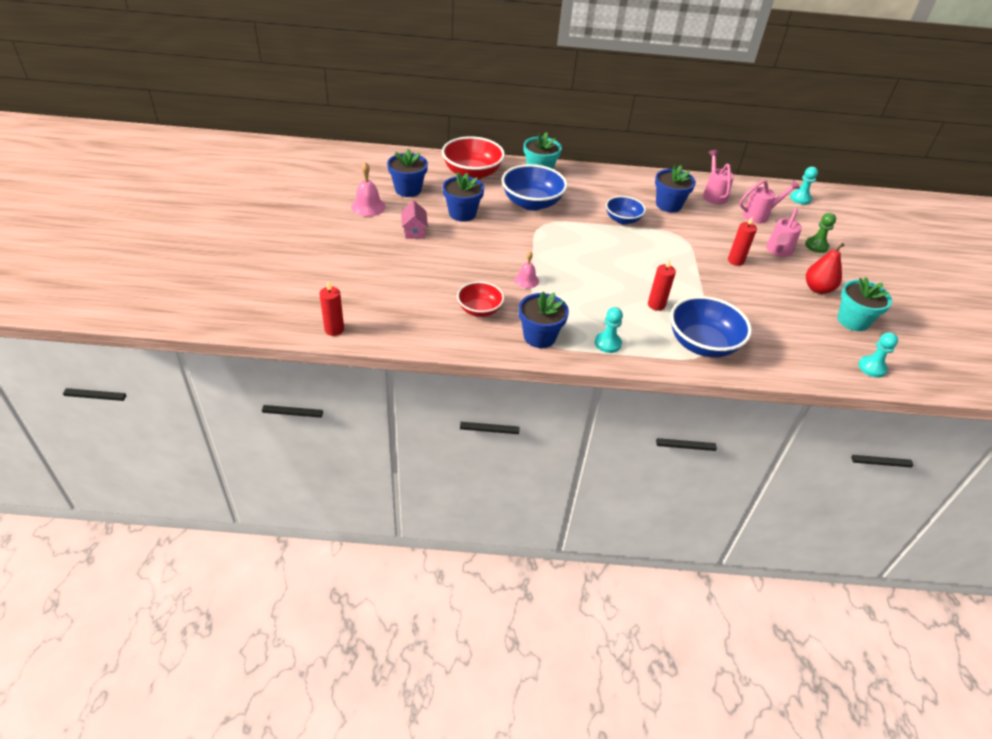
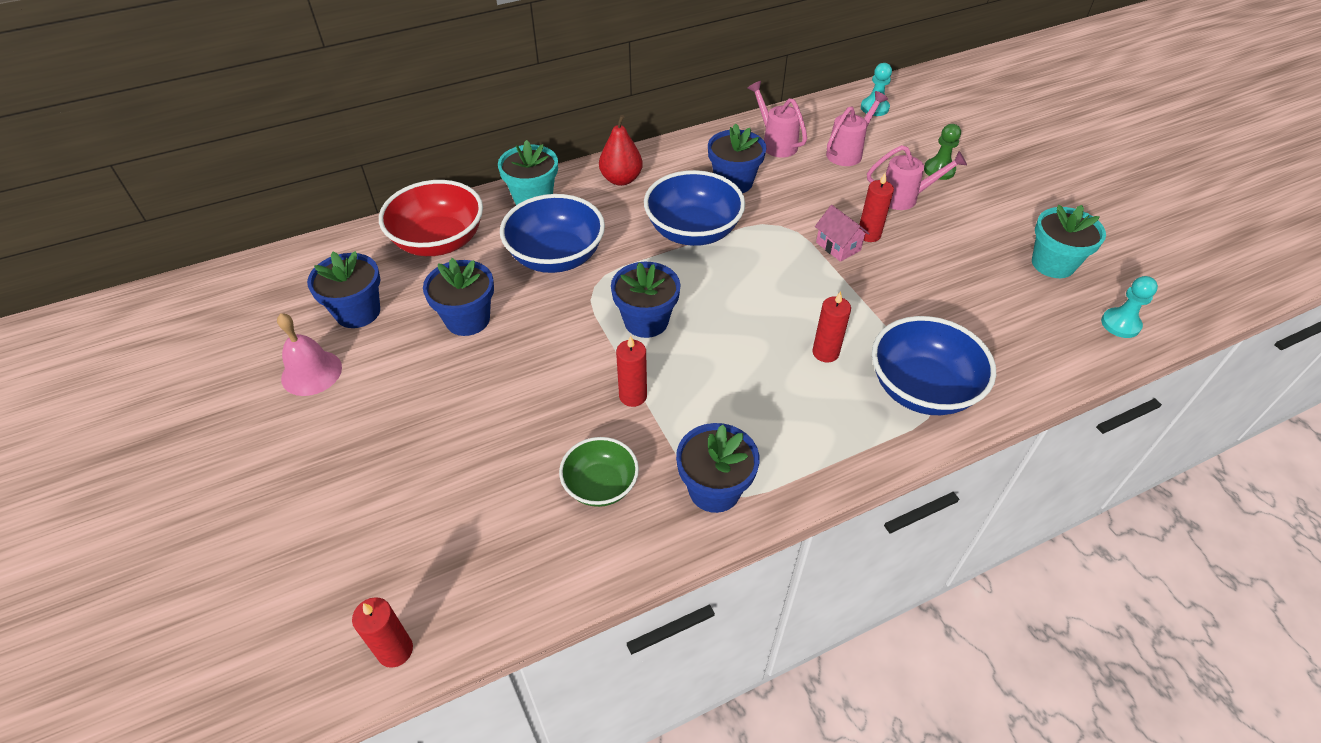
camera: 25 degrees left, 5 degrees up
(414, 231) = (414, 386): pink house -> pink house (838, 246)
(479, 310) = (600, 485): red bowl -> green bowl
(526, 280) = (633, 396): pink bell -> red candle
(560, 251) = (646, 321): none -> blue flower pot
(607, 343) = (809, 451): turquoise pawn -> none
(622, 219) = (693, 231): blue bowl -> blue bowl, size x1.66
(778, 251) = (905, 198): pink watering can -> pink watering can turned 90 degrees counterclockwise
(817, 289) = (985, 234): red pear -> red pear (621, 179)

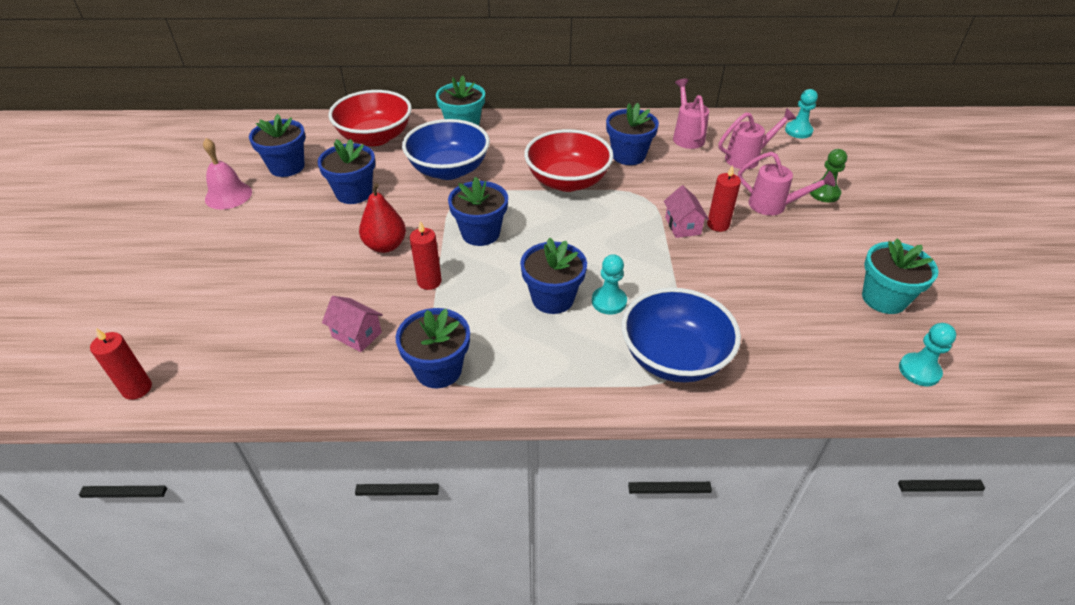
camera: 25 degrees right, 5 degrees down
(600, 485) = (357, 334): green bowl -> pink house
(621, 179) = (539, 131): red pear -> red pear (385, 246)
(693, 231) = (567, 181): blue bowl -> red bowl
(770, 369) = (552, 298): none -> blue flower pot
(825, 352) = (609, 301): red candle -> turquoise pawn

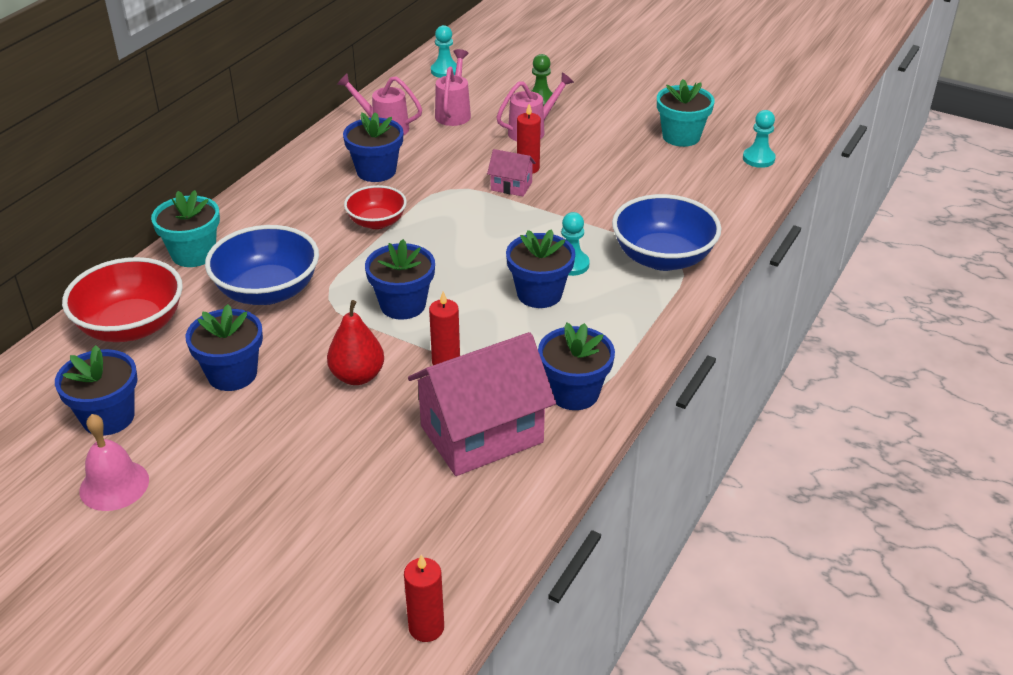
camera: 60 degrees left, 5 degrees down
(357, 334) = (481, 434): pink house -> pink house, size x2.20
(567, 181) = (377, 222): red bowl -> red bowl, size x0.60

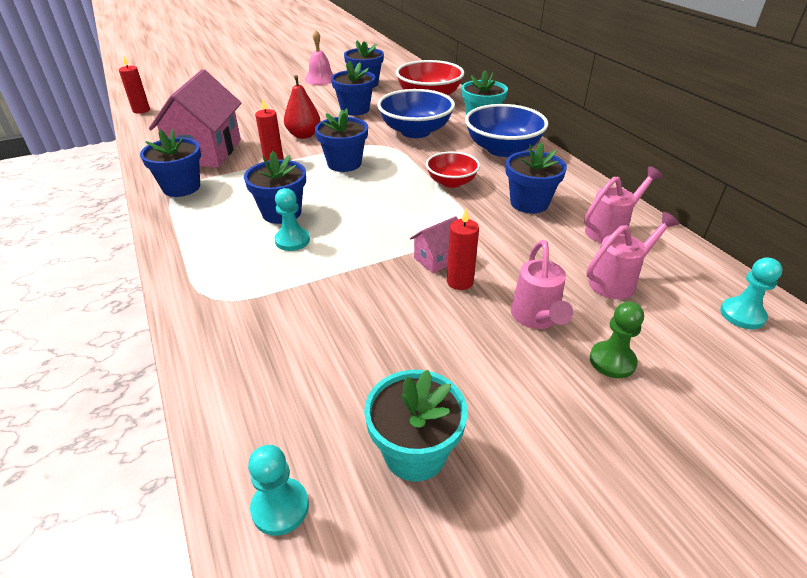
camera: 125 degrees right, 0 degrees up
(454, 113) = (618, 281): pink watering can -> pink watering can turned 75 degrees counterclockwise
(663, 258) = (232, 292): blue bowl -> blue bowl (502, 149)

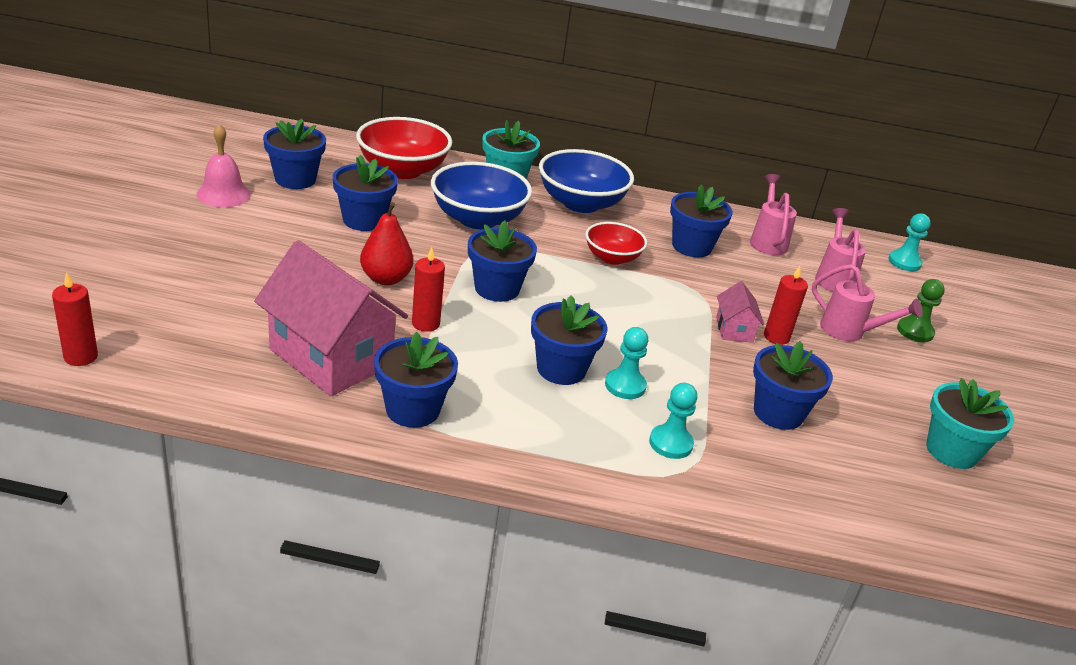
camera: 60 degrees left, 5 degrees down
(280, 507) = (970, 530): turquoise pawn -> turquoise pawn (670, 443)
(343, 318) = (778, 413): none -> blue flower pot

